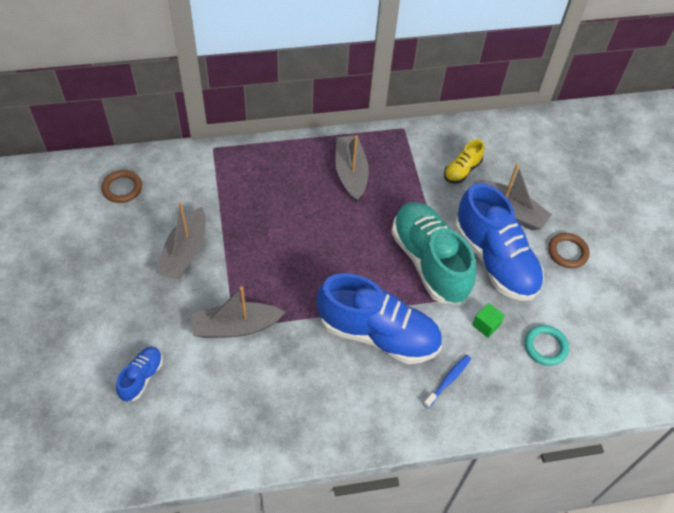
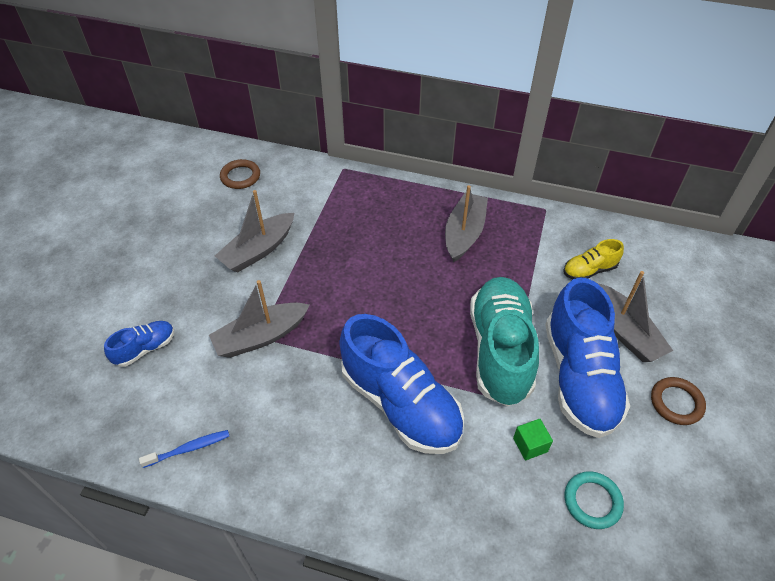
camera: 30 degrees right, 5 degrees down
(235, 327) = (260, 337): grey boat -> grey boat turned 45 degrees counterclockwise
(448, 380) = (451, 488): blue toothbrush -> blue toothbrush (188, 449)

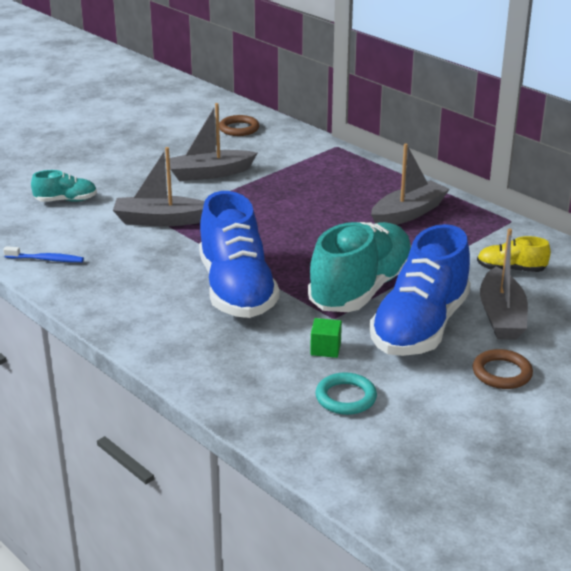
camera: 30 degrees right, 20 degrees down
(145, 349) = (66, 200): blue shoe -> turquoise shoe

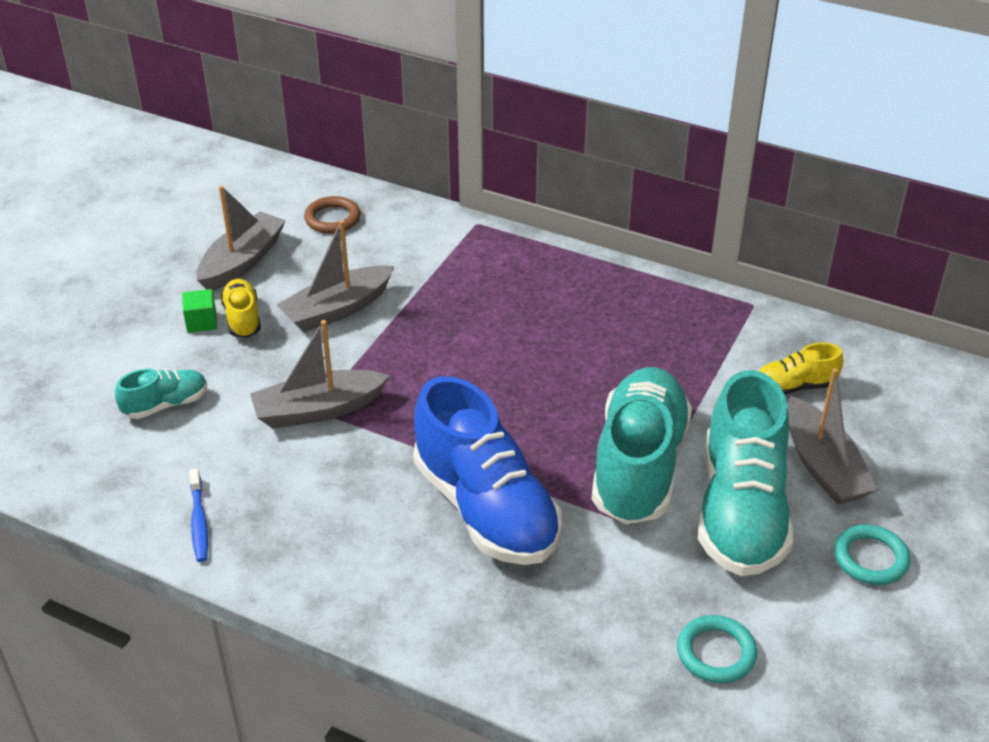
camera: 20 degrees left, 10 degrees up
(46, 259) = (199, 521): blue toothbrush -> blue toothbrush turned 90 degrees clockwise
(144, 168) = (242, 319): none -> yellow shoe
(325, 349) = (649, 578): green cube -> green cube (201, 322)
(408, 213) = (627, 321): grey boat -> grey boat (242, 261)
(420, 327) = (741, 511): blue shoe -> turquoise shoe
(502, 373) = (870, 558): brown ring -> turquoise ring

